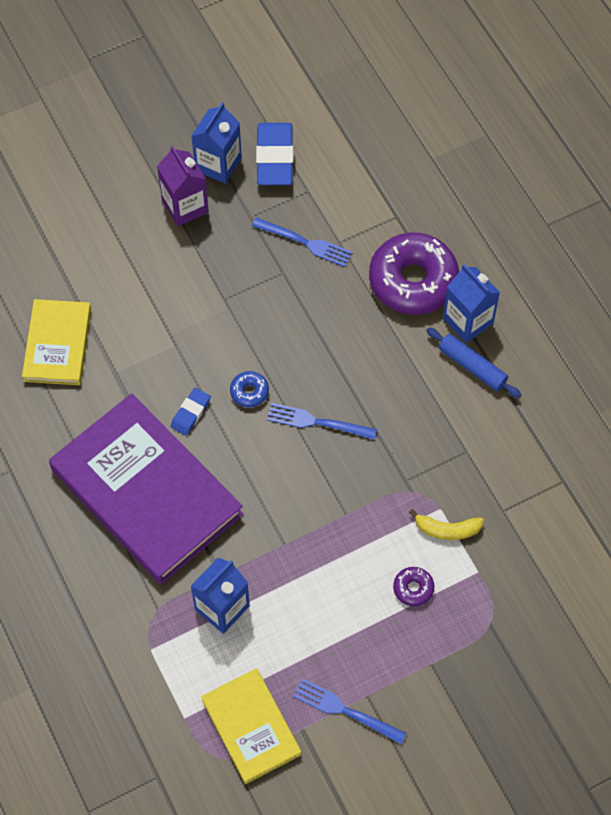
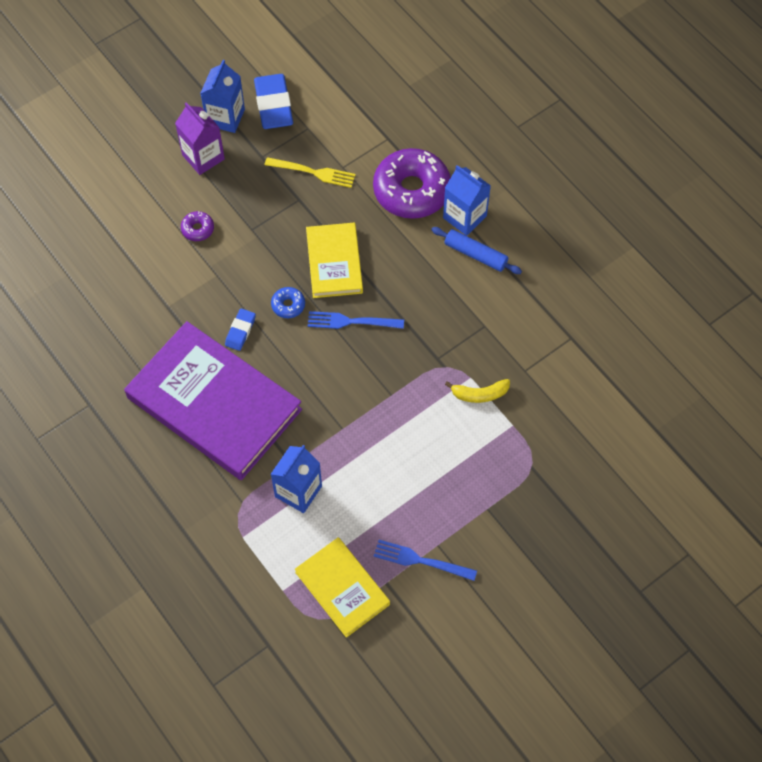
camera: 10 degrees left, 0 degrees up
(57, 344) = (113, 291): yellow book -> yellow book (334, 262)
(305, 243) = (313, 172): blue fork -> yellow fork
(413, 588) = (460, 448): purple donut -> purple donut (198, 229)

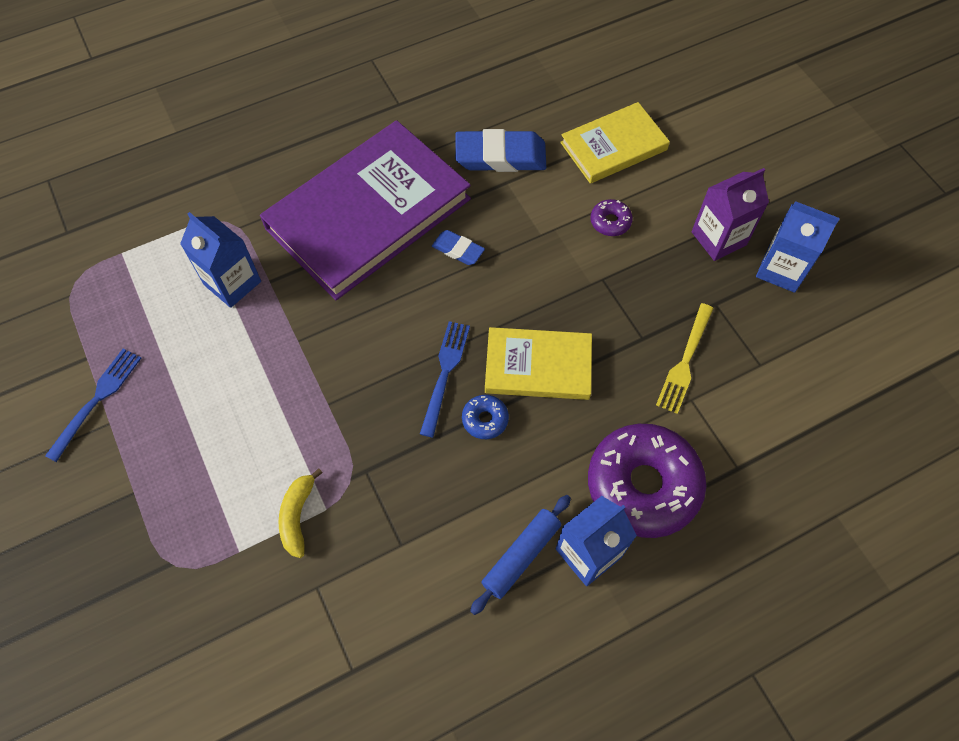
camera: 100 degrees right, 0 degrees up
(273, 105) = (801, 328): blue eraser -> blue eraser (500, 156)
(288, 305) = (483, 305): blue donut -> blue donut (485, 419)
(342, 588) = (99, 311): yellow book -> yellow book (613, 146)

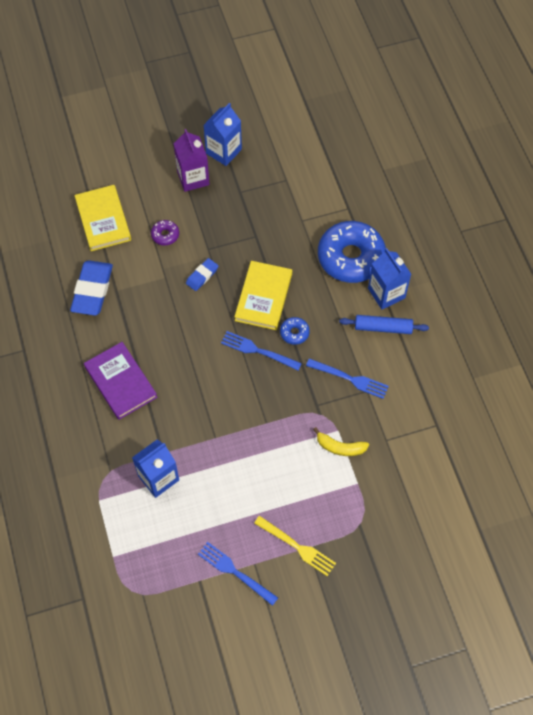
camera: 80 degrees left, 0 degrees up
(368, 214) = (121, 382): purple book -> purple book, size x0.54
(418, 514) = (350, 379): none -> blue fork
(458, 250) = (165, 329): blue eraser -> blue eraser (202, 276)
(521, 555) = (383, 328): blue rolling pin -> blue rolling pin turned 45 degrees counterclockwise
(643, 485) = (351, 257): purple donut -> blue donut
(685, 361) = (276, 217): yellow fork -> yellow fork (297, 546)

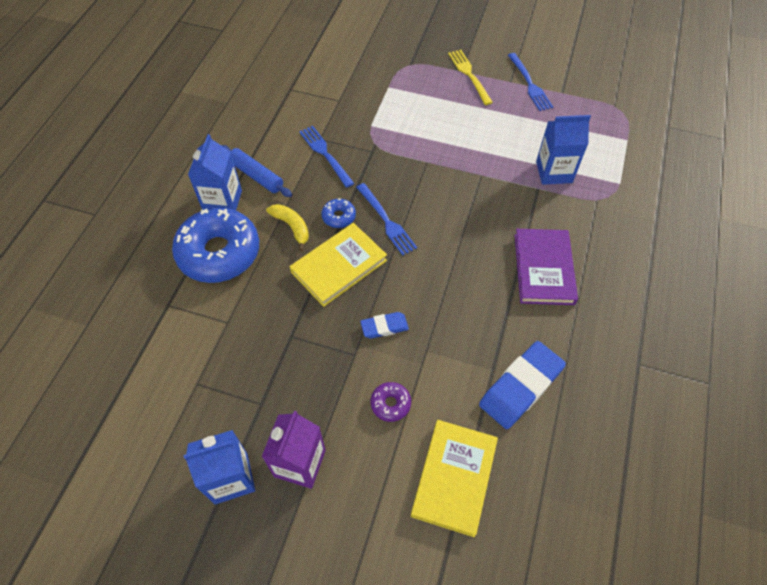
camera: 145 degrees left, 5 degrees down
(340, 447) = (380, 114): yellow banana -> yellow banana (292, 227)

